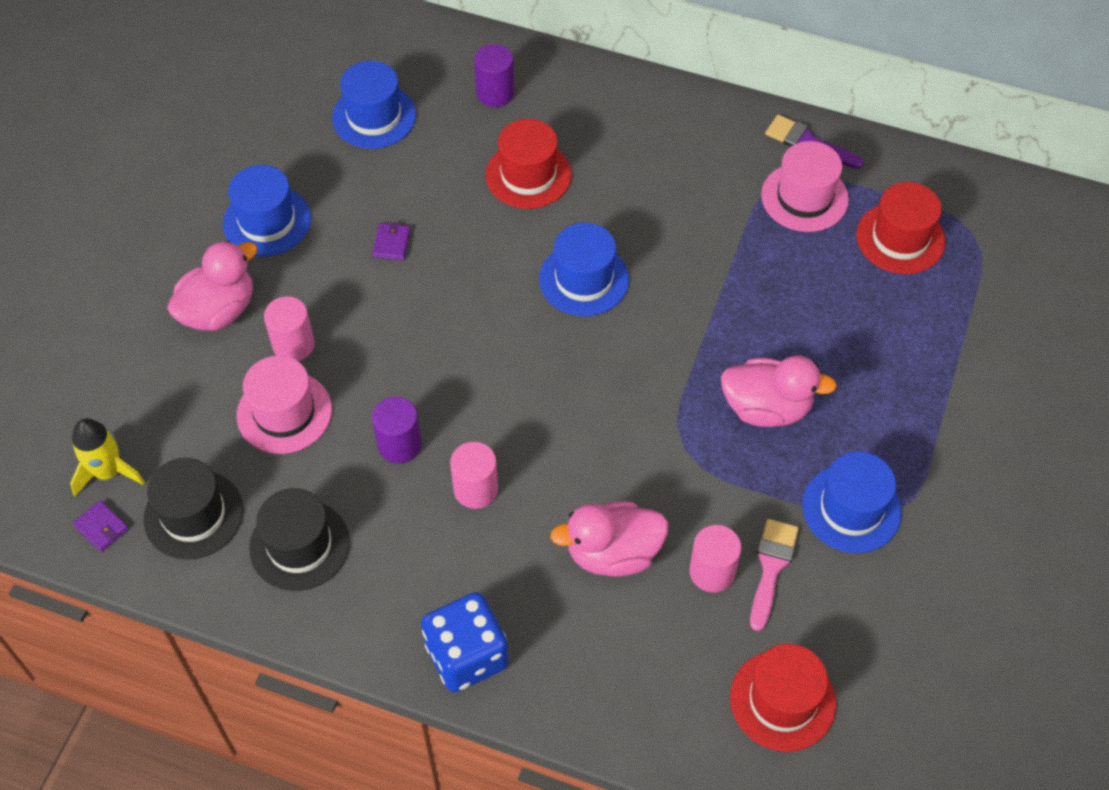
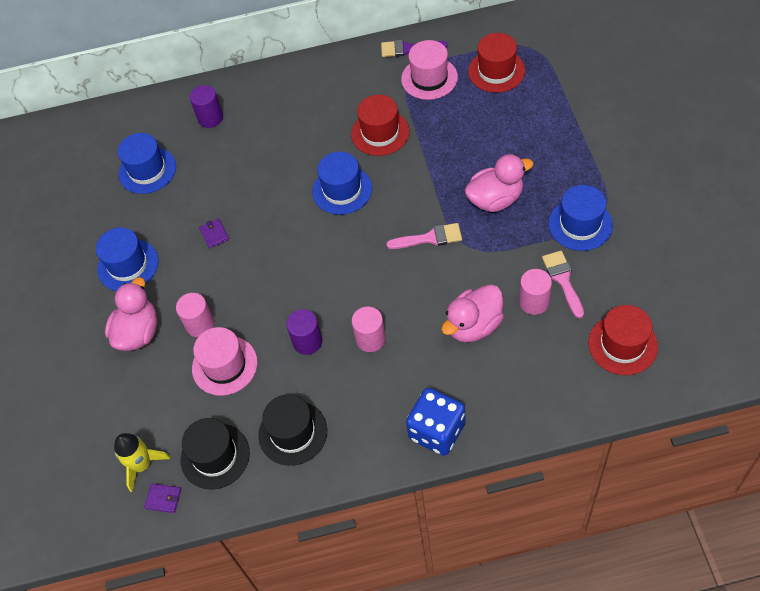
camera: 25 degrees left, 0 degrees up
(528, 175) = (265, 152): red hat -> red hat (380, 133)
(645, 407) = (430, 238): none -> pink brush

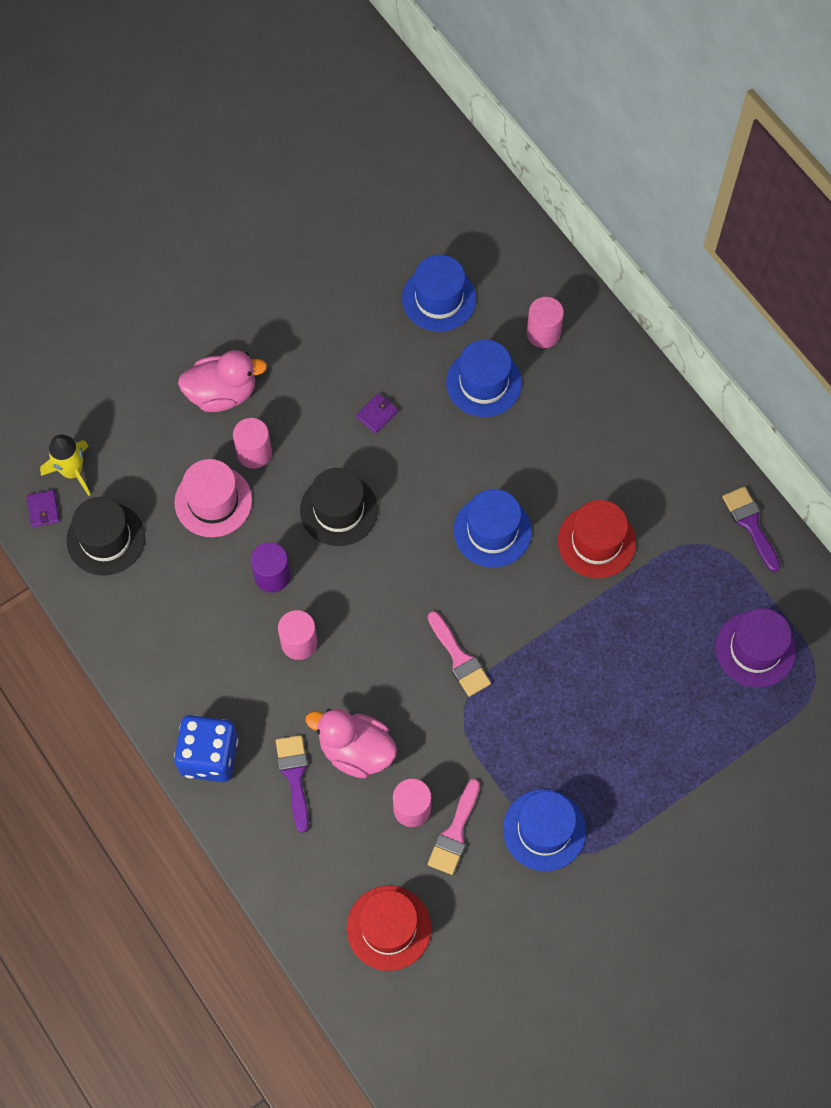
camera: 60 degrees right, 10 degrees up
(128, 265) = (302, 341): blue hat -> blue hat (483, 383)
(210, 118) = (543, 333): purple cylinder -> pink cylinder
(293, 433) = (157, 606): black hat -> black hat (339, 510)
(429, 78) = (709, 569): pink hat -> none
(478, 374) = (294, 776): none -> purple brush
(495, 199) = (545, 716): pink duck -> none
(496, 71) = (755, 649): red hat -> purple hat
(563, 280) = (454, 833): pink brush -> pink brush turned 150 degrees clockwise

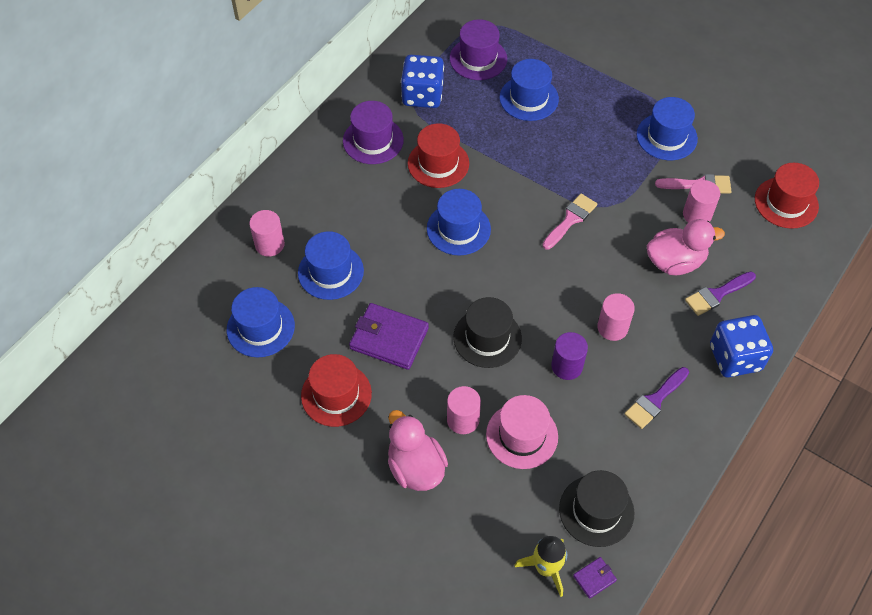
camera: 110 degrees left, 10 degrees down
(331, 346) = (336, 394): none -> red hat
(356, 750) = (675, 262): pink duck -> pink duck turned 105 degrees counterclockwise
(377, 414) = (389, 338): purple wallet -> purple wallet, size x2.15
(657, 481) = (373, 140): none -> purple hat
(665, 686) = (529, 98): none -> blue hat
(712, 560) = (422, 95): none -> blue dice
(750, 524) = (385, 81): purple brush -> purple brush (655, 400)

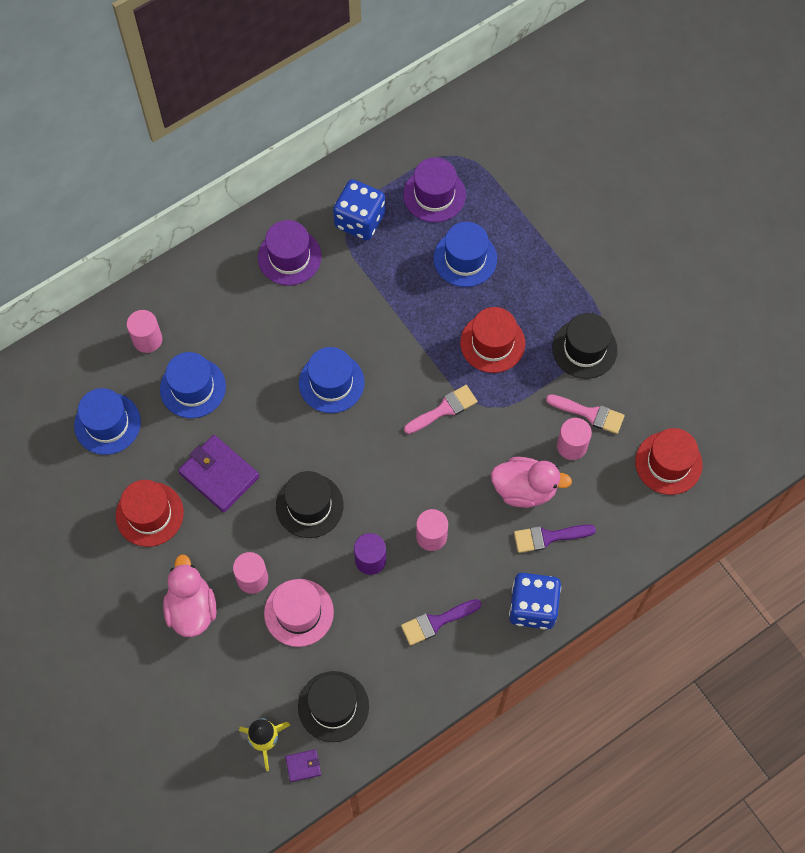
camera: 20 degrees right, 10 degrees up
(438, 163) = (342, 304): red hat -> red hat (492, 343)
(666, 137) = (584, 349): blue hat -> black hat

